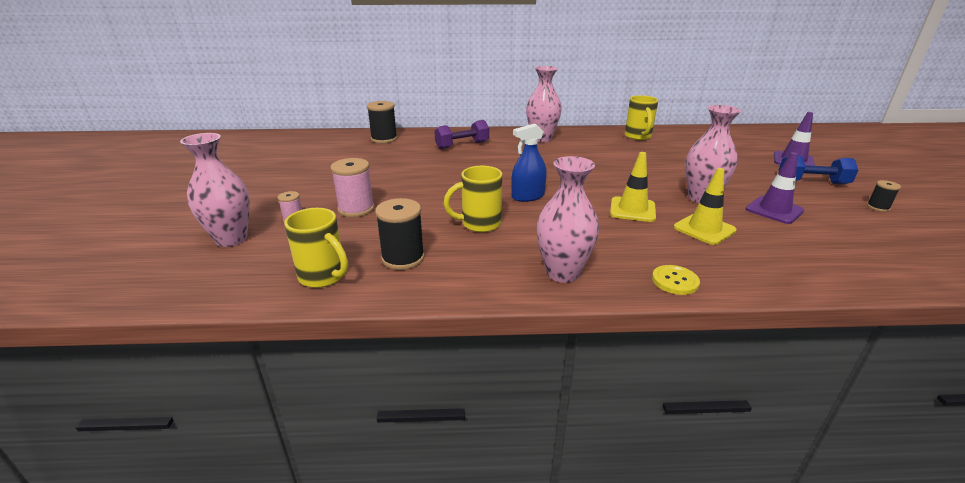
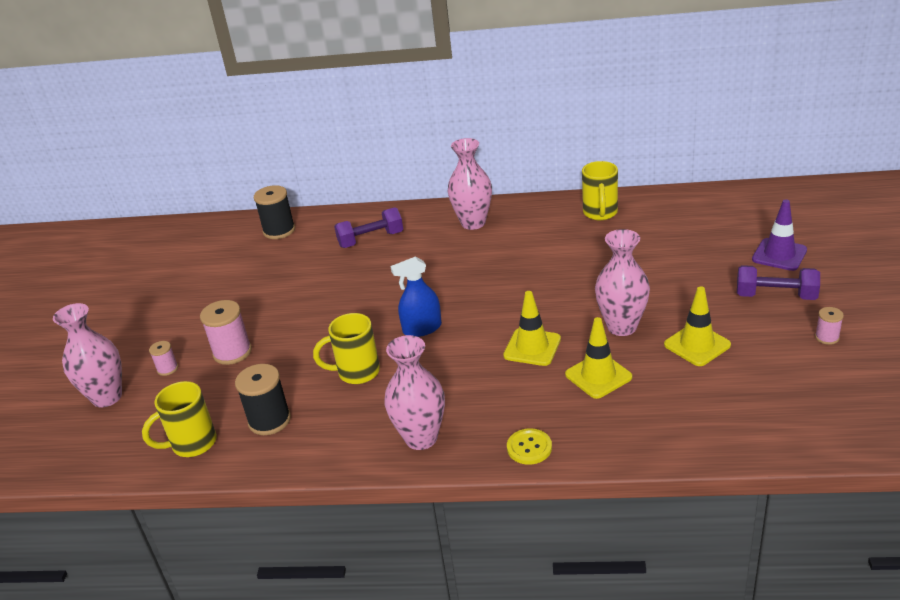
camera: 10 degrees right, 5 degrees up
(323, 277) = (192, 444): yellow mug -> yellow mug turned 105 degrees clockwise
(774, 210) = (697, 345): purple traffic cone -> yellow traffic cone
(812, 182) = (775, 296): blue dumbbell -> purple dumbbell
(878, 207) = (827, 337): black spool -> pink spool

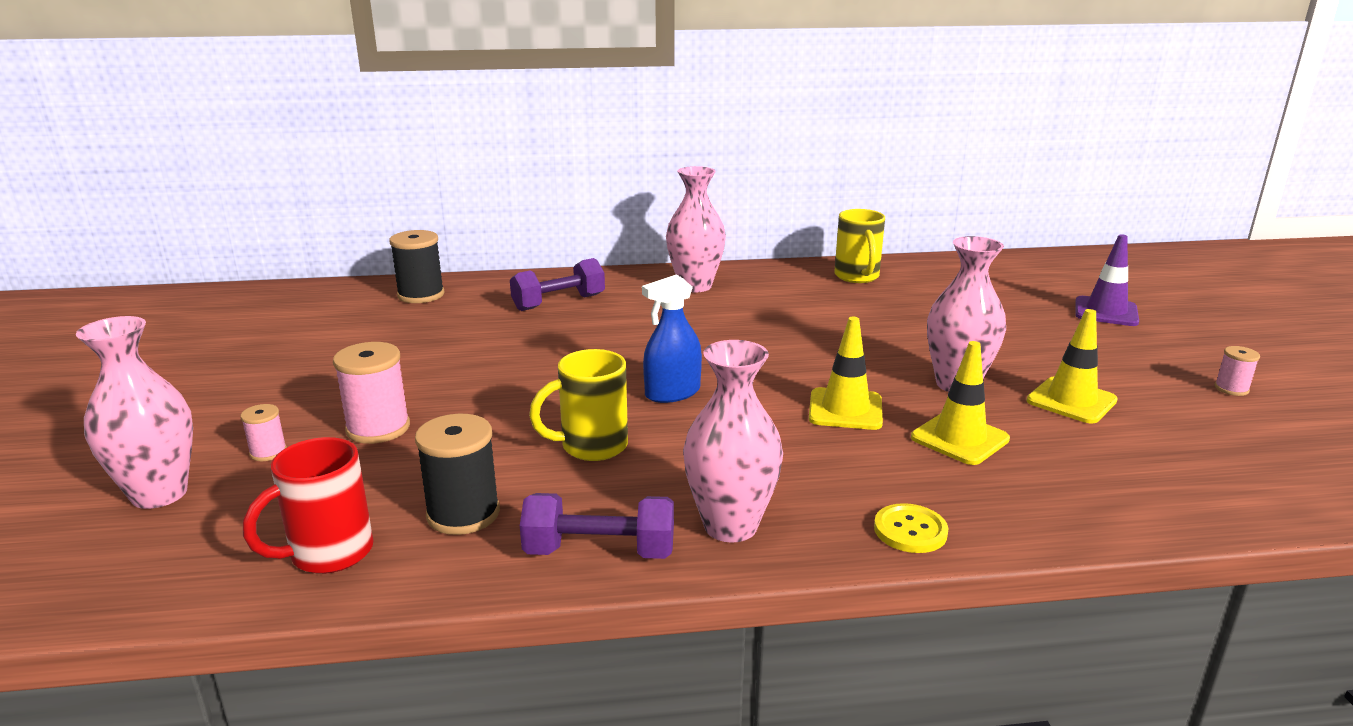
camera: 15 degrees left, 10 degrees down
(192, 444) = (328, 554): yellow mug -> red mug
(775, 296) = (1133, 350): purple dumbbell -> purple dumbbell (599, 552)

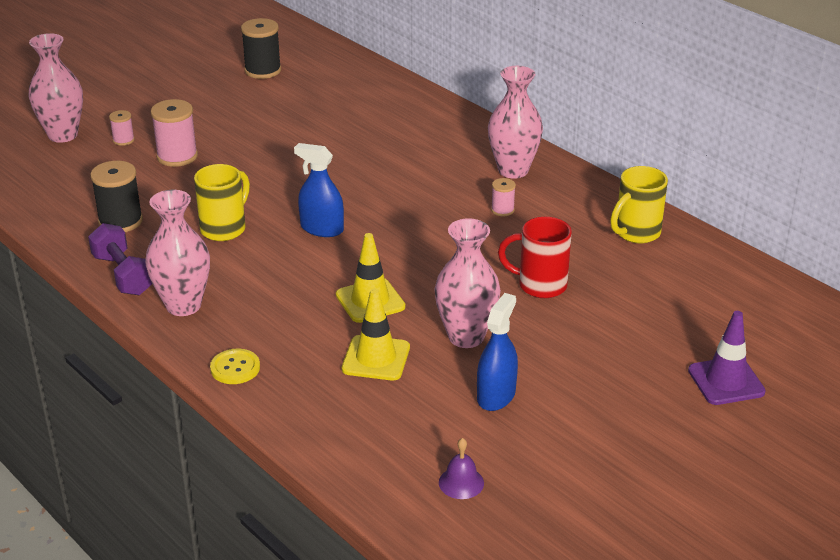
camera: 55 degrees right, 10 degrees up
(328, 554) = (56, 203): red mug -> red mug (540, 285)
(421, 295) = (359, 81): black spool -> black spool (263, 70)
(559, 302) = (411, 132): purple dumbbell -> none
(591, 446) = (224, 228): yellow mug -> yellow mug turned 90 degrees clockwise
(1071, 401) = (496, 395): yellow traffic cone -> blue spray bottle
(1219, 461) = (461, 482): none -> purple bell
(1231, 389) = (617, 476): pink spool -> pink spool (502, 210)

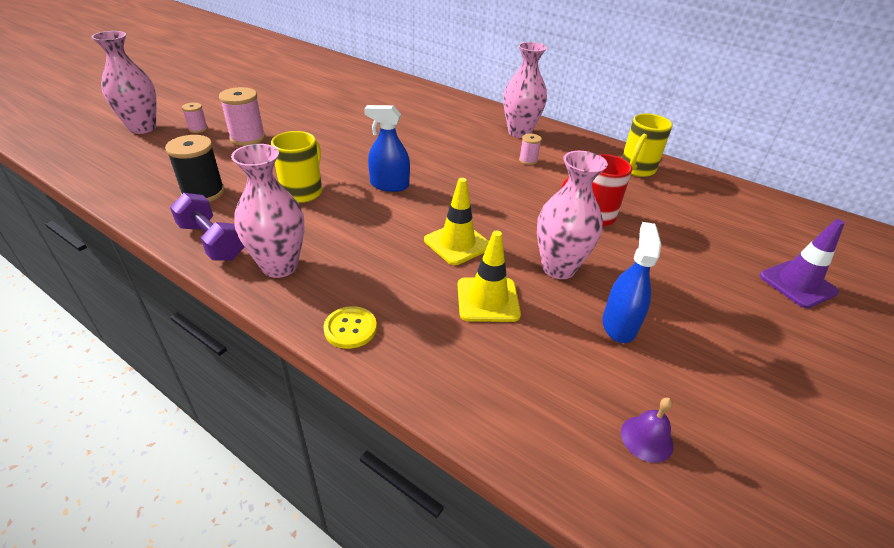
camera: 15 degrees left, 5 degrees up
(263, 70) = (304, 79): black spool -> none

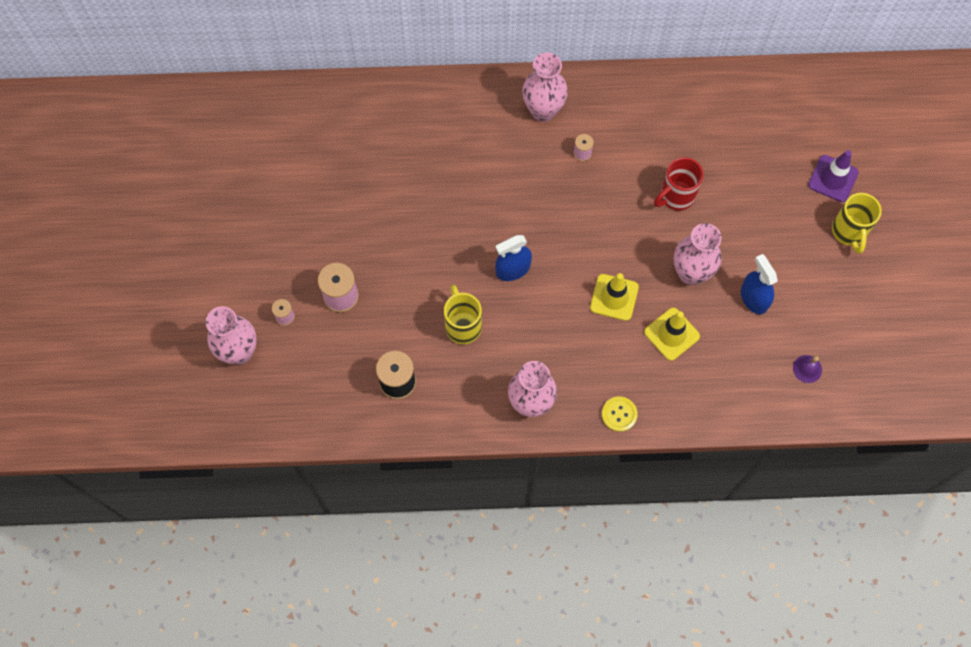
camera: 35 degrees left, 30 degrees up
(212, 241) = (465, 418): purple dumbbell -> none
(636, 169) = (669, 103): yellow mug -> yellow mug (849, 232)

